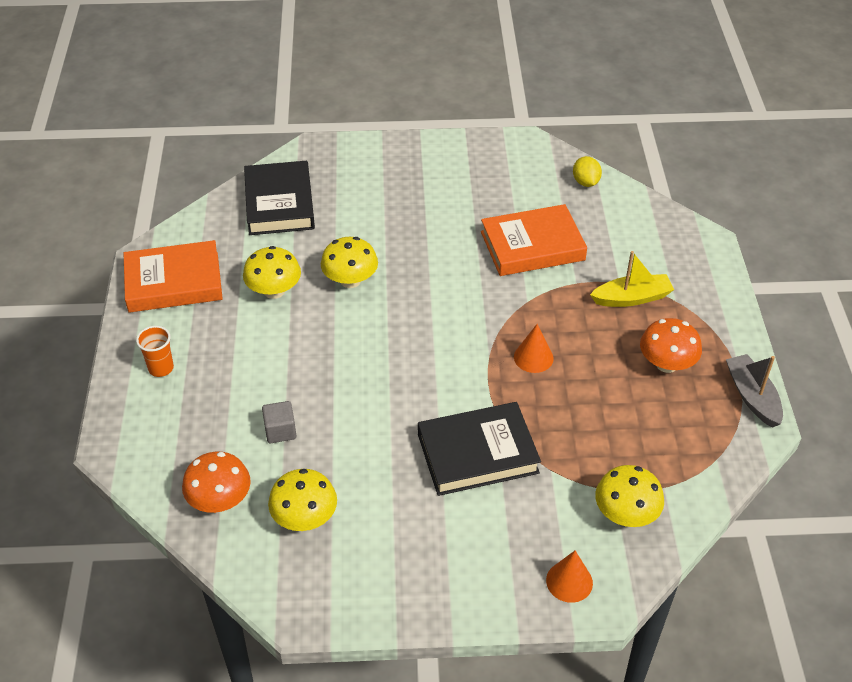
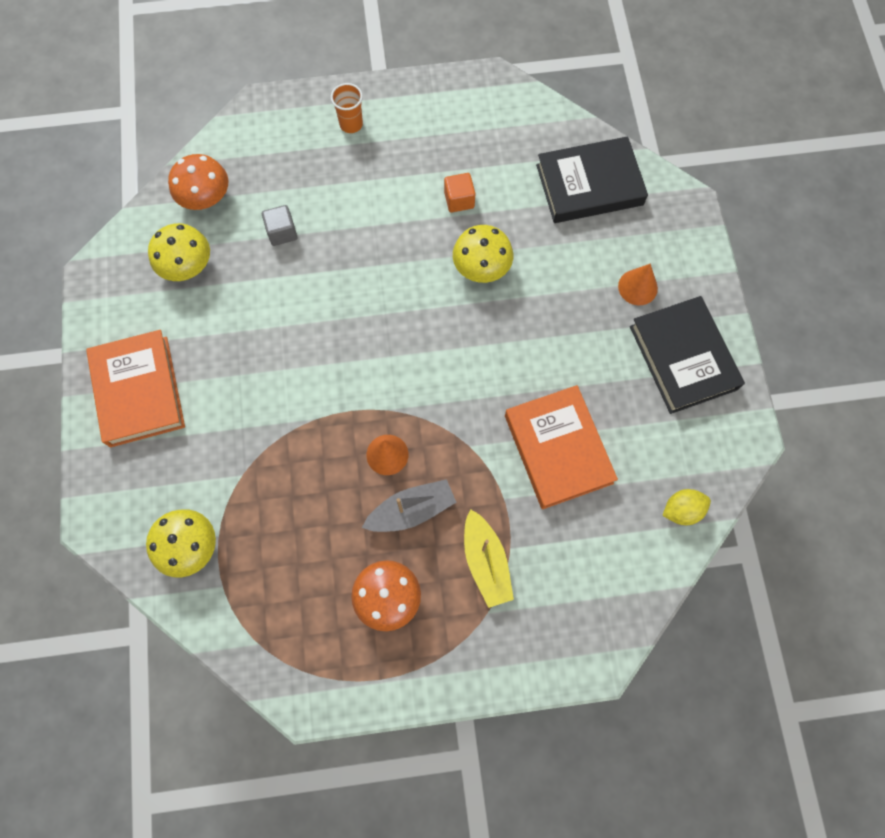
camera: 85 degrees right, 25 degrees up
(174, 282) = (461, 112): orange book -> orange book (139, 391)
(274, 291) = (459, 200): yellow mushroom -> orange cube
(477, 453) = (260, 405): black book -> black book (683, 357)
(569, 581) = (116, 493): orange cone -> orange cone (637, 287)
(752, 396) = (345, 692): grey boat -> grey boat (411, 510)

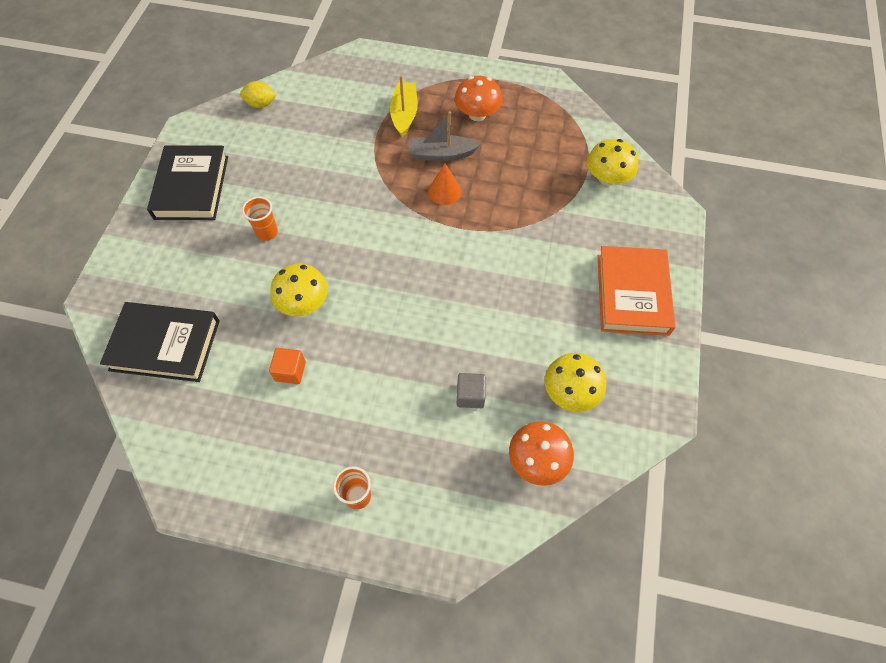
camera: 160 degrees left, 10 degrees down
(558, 449) = (320, 159): orange book -> none
(564, 331) = (267, 232): none -> orange cup
(637, 287) = (187, 246): orange cone -> none

